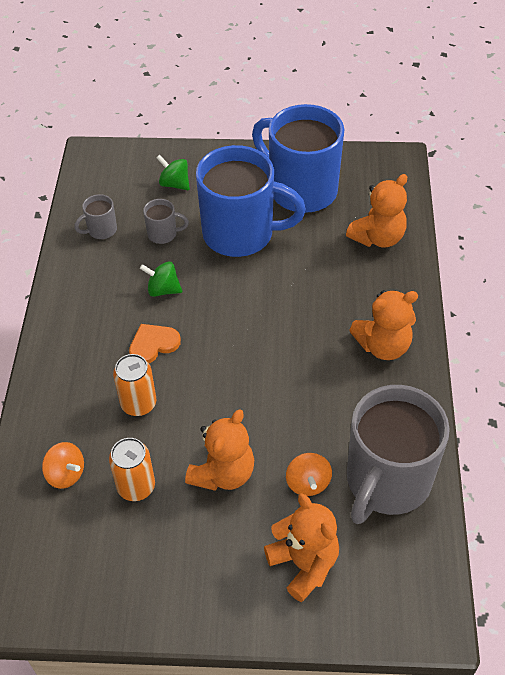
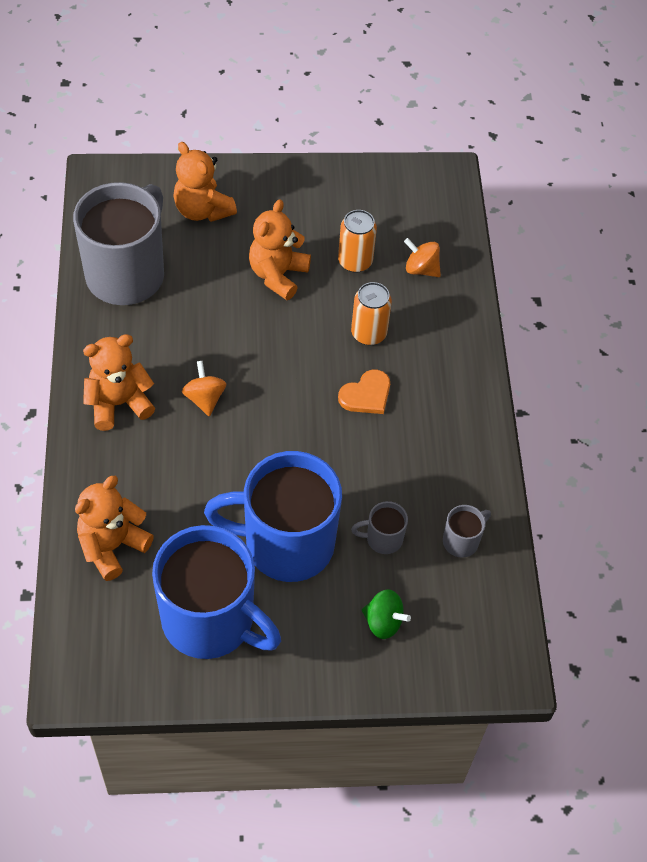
camera: 170 degrees right, 5 degrees up
(163, 290) = (368, 461): green spinning top -> none
(308, 483) = (199, 270): orange spinning top -> orange spinning top (204, 398)

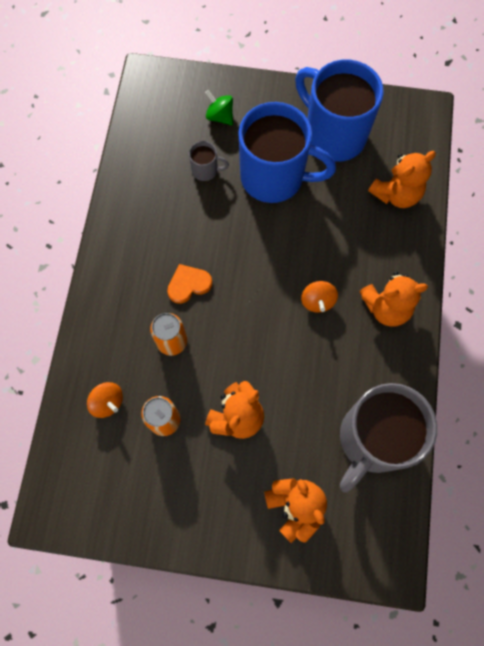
camera: 165 degrees left, 15 degrees up
(461, 541) = (151, 160): grey mug -> none

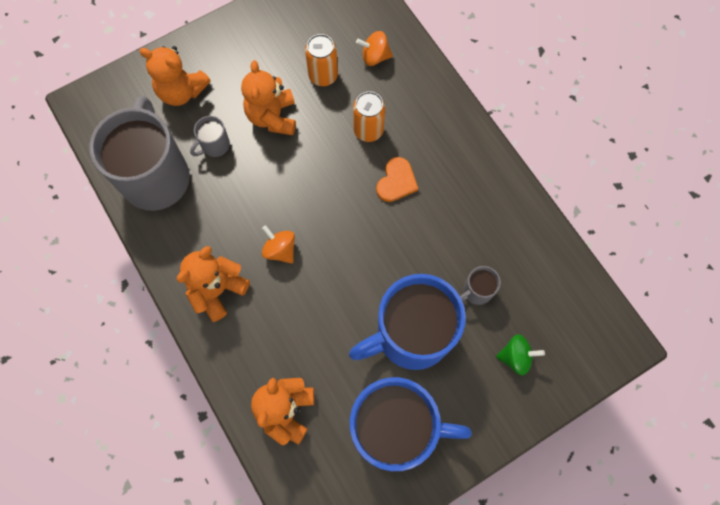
camera: 140 degrees right, 0 degrees up
(304, 428) = (215, 145): none -> grey mug

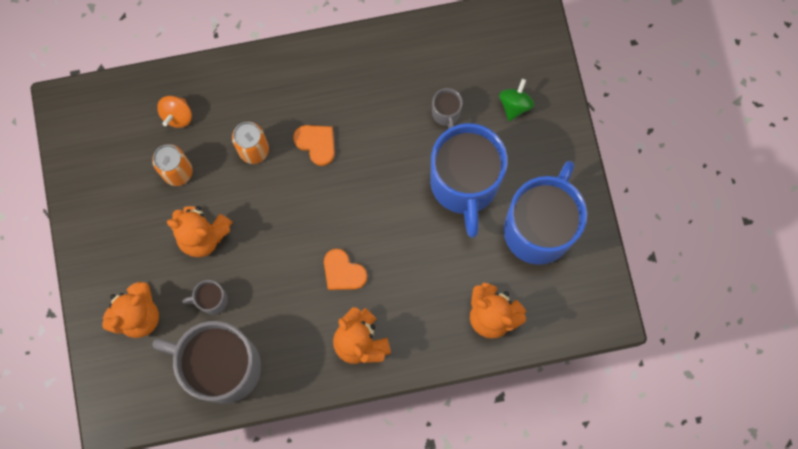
camera: 70 degrees left, 5 degrees up
(215, 145) = (212, 300): grey mug -> grey mug turned 105 degrees clockwise
(280, 250) = (343, 272): orange spinning top -> orange heart

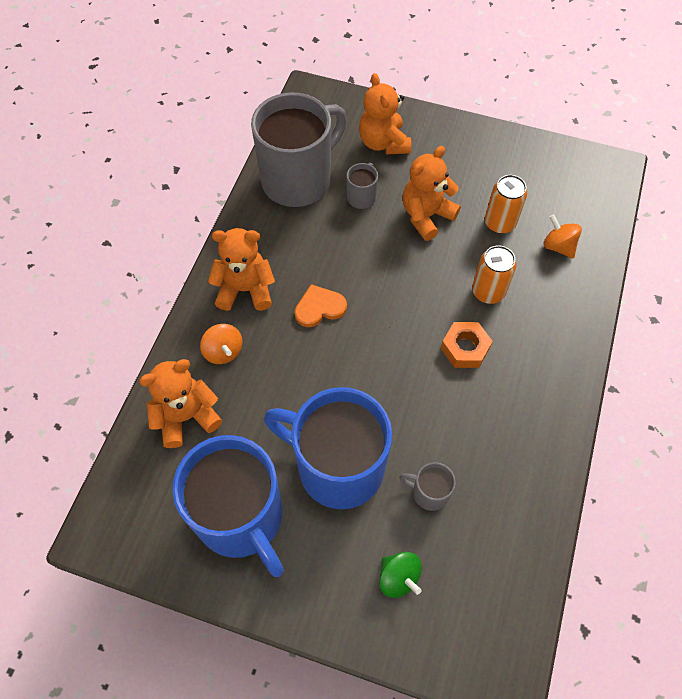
camera: 120 degrees right, 15 degrees down
(316, 143) = (465, 348): orange heart -> orange nut
(424, 322) = (223, 351): none -> orange spinning top

